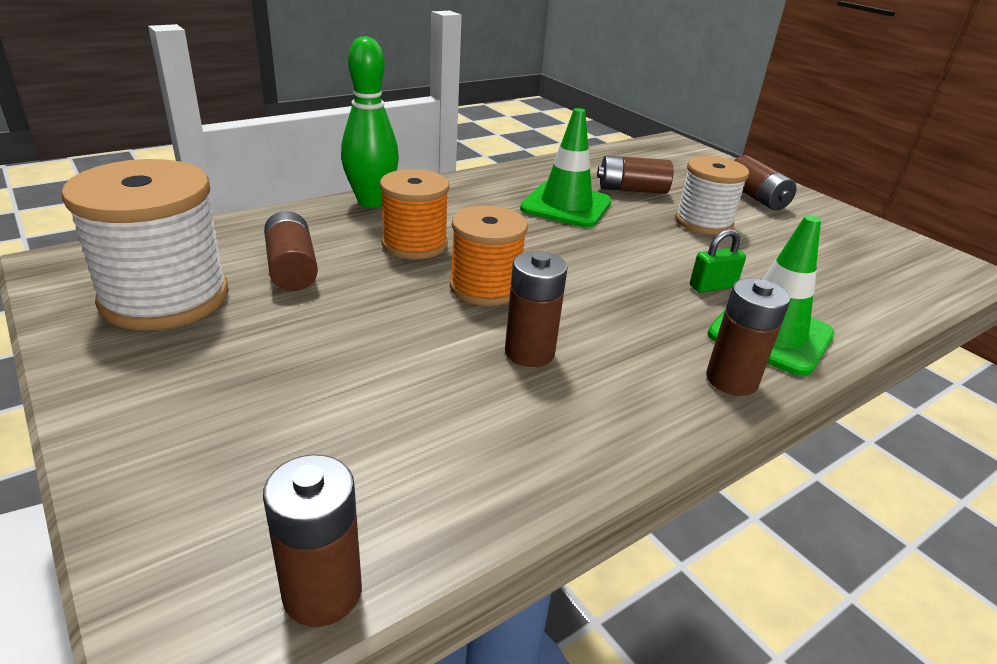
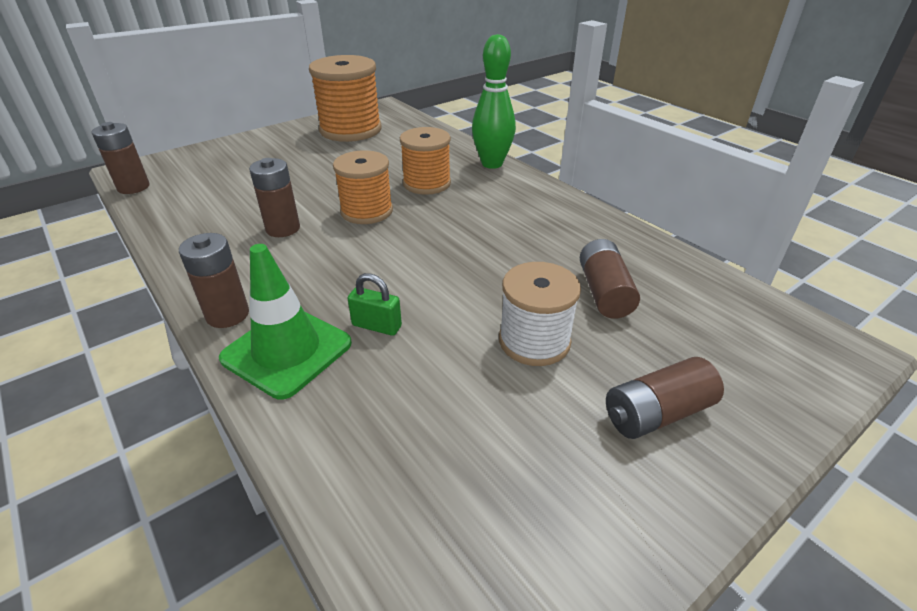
camera: 90 degrees right, 5 degrees up
(165, 298) = (350, 130): white spool -> orange spool
(291, 268) = (385, 152): brown battery -> none
(566, 206) = (531, 247): green traffic cone -> none
(712, 286) = (376, 326): green padlock -> green padlock turned 45 degrees counterclockwise

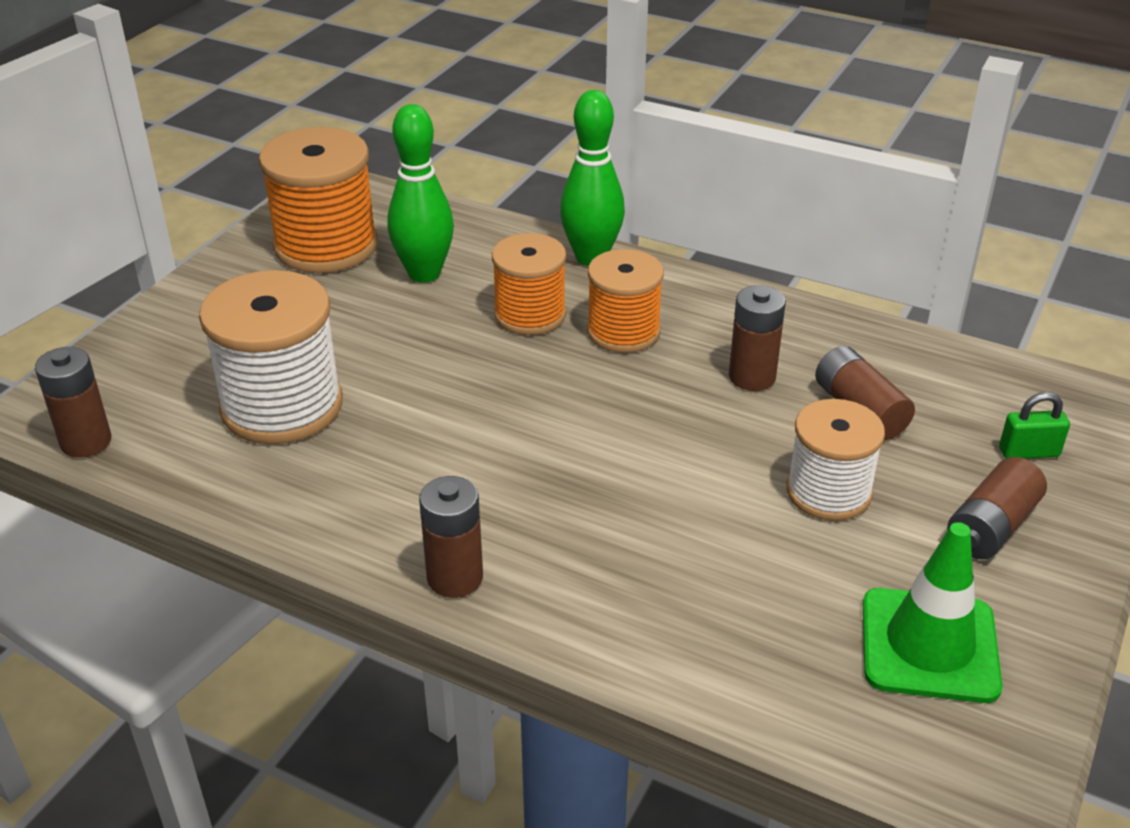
camera: 25 degrees left, 0 degrees up
(243, 195) = (282, 406): none -> white spool
(283, 228) = (399, 441): brown battery -> brown battery (752, 377)
(287, 351) = (573, 594): green traffic cone -> green traffic cone (929, 645)
(366, 211) = (488, 382): orange spool -> orange spool (623, 332)
(376, 326) = (646, 531): green padlock -> green padlock (1029, 452)
(388, 152) = (424, 273): none -> green bowling pin

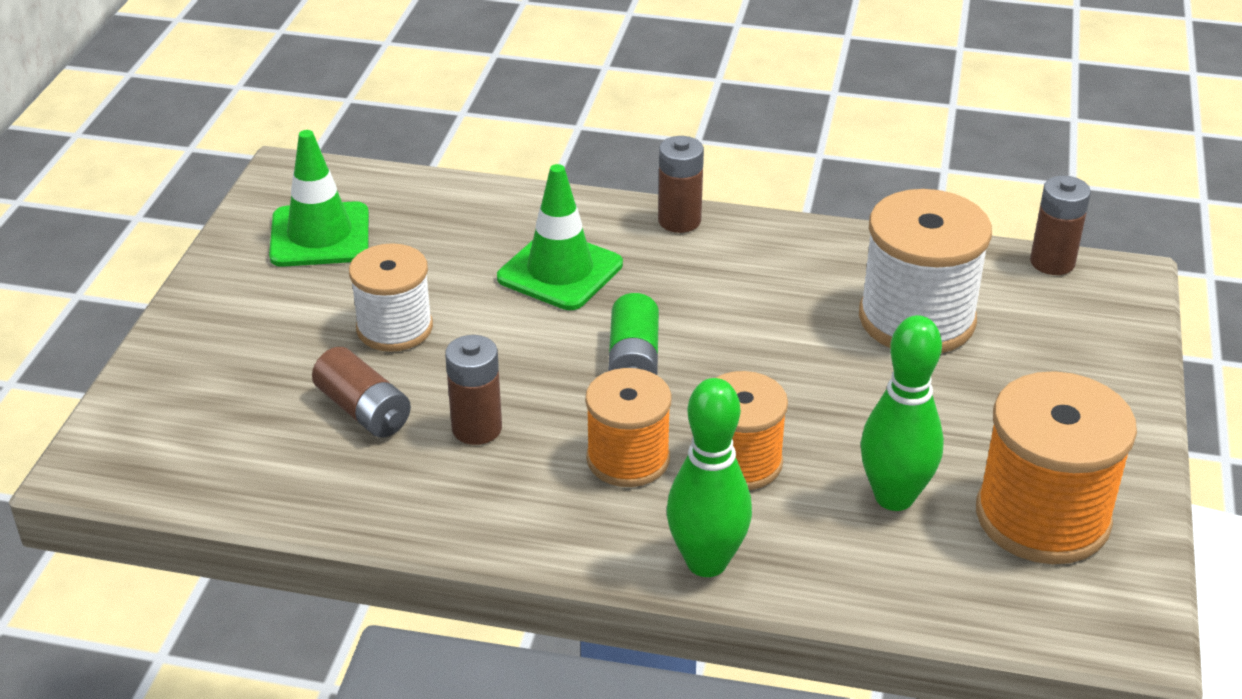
camera: 165 degrees right, 0 degrees up
(584, 414) = (634, 360): none -> green battery
(628, 530) = (560, 271): none -> green traffic cone
(991, 527) = (254, 323): brown battery -> none
(1029, 452) = (201, 395): green padlock -> none

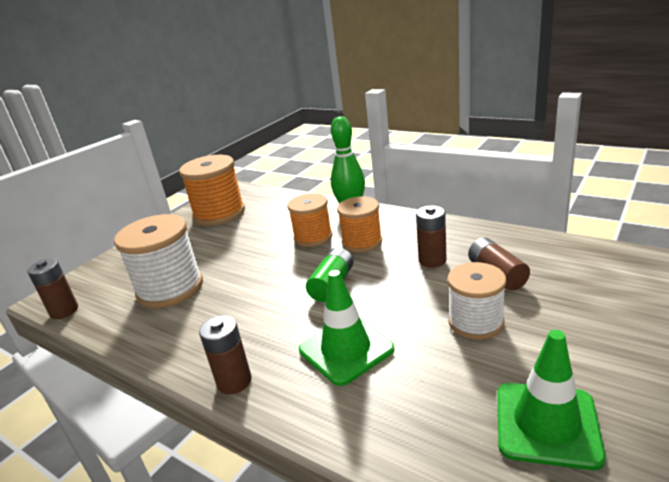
camera: 155 degrees left, 10 degrees down
(894, 497) = (263, 222): green bowling pin -> none

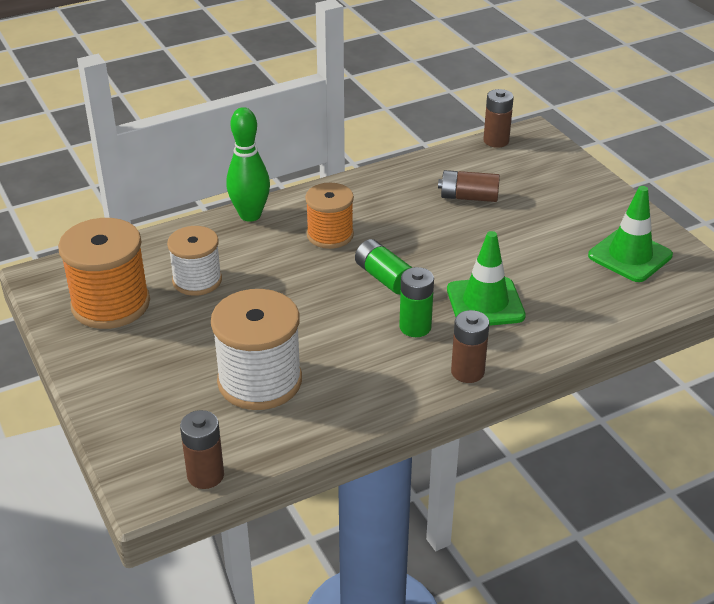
camera: 65 degrees left, 10 degrees up
(278, 326) = (415, 327): none -> green battery
(313, 237) = (278, 258): orange spool -> none
(432, 260) = (411, 214): brown battery -> brown battery (496, 141)
(476, 322) = (515, 234): white spool -> white spool (197, 280)

